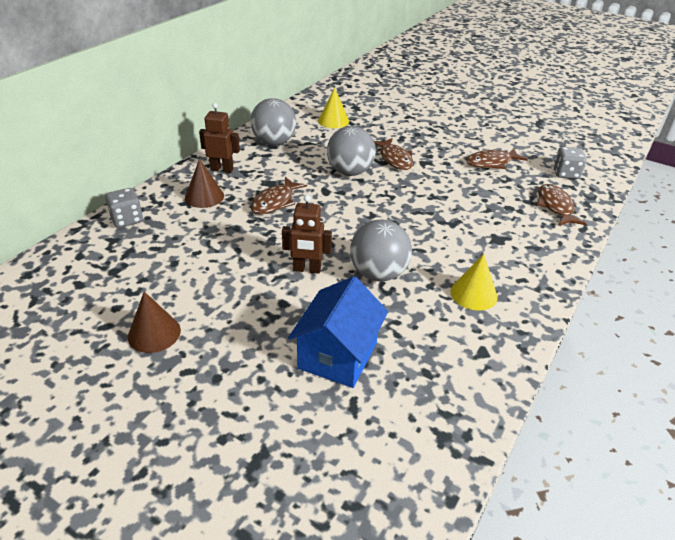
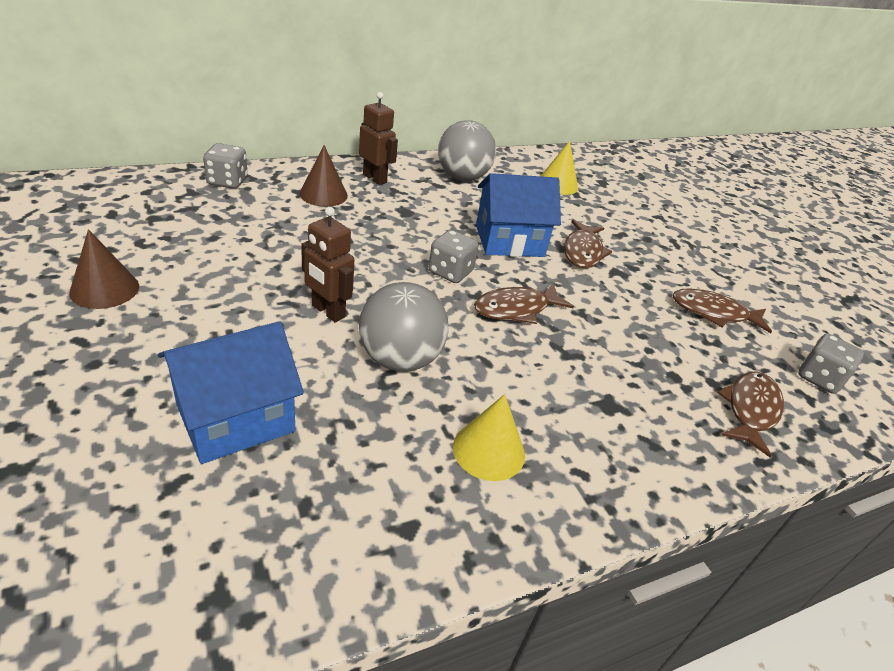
camera: 30 degrees right, 0 degrees up
(275, 202) = (386, 231): brown fish -> brown fish (516, 309)
(342, 208) = (450, 272): none -> grey dice
(350, 172) = (509, 240): grey ball -> blue house

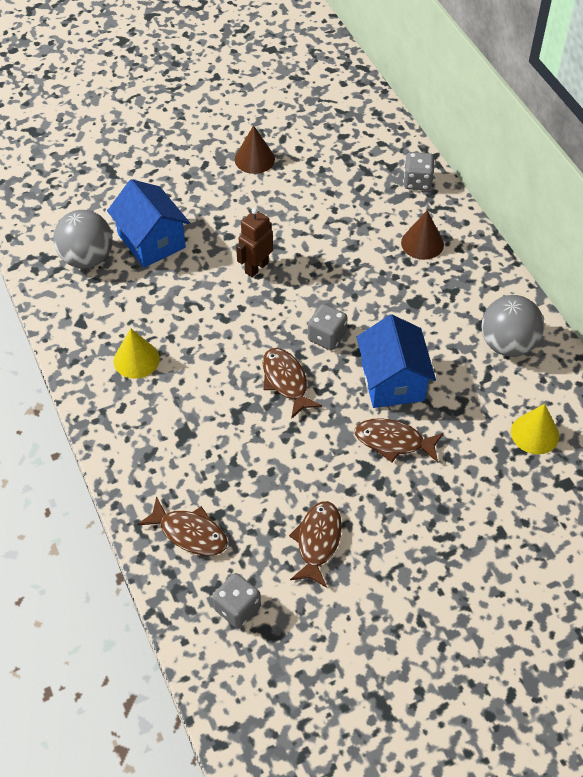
camera: 95 degrees right, 15 degrees up
(375, 178) = (470, 275): brown robot -> none
(400, 359) = (213, 311): grey ball -> grey ball (87, 258)

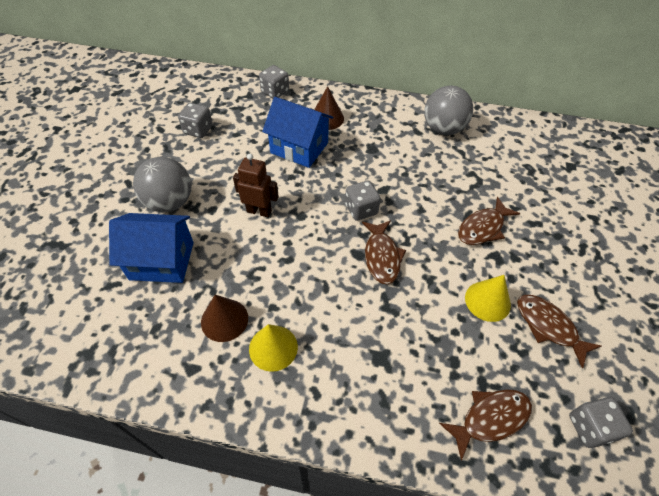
camera: 55 degrees left, 0 degrees up
(87, 258) = (127, 319): grey ball -> grey ball (170, 202)
(254, 159) = (159, 153): brown cone -> brown cone (224, 320)
(256, 267) = (259, 211): brown robot -> brown robot turned 120 degrees clockwise
(286, 381) = (382, 257): brown fish -> brown fish turned 105 degrees counterclockwise
(307, 164) = (198, 130): none -> grey dice
(392, 381) = (429, 198): blue house -> blue house (299, 148)
(535, 433) = (522, 157): yellow cone -> yellow cone (487, 301)

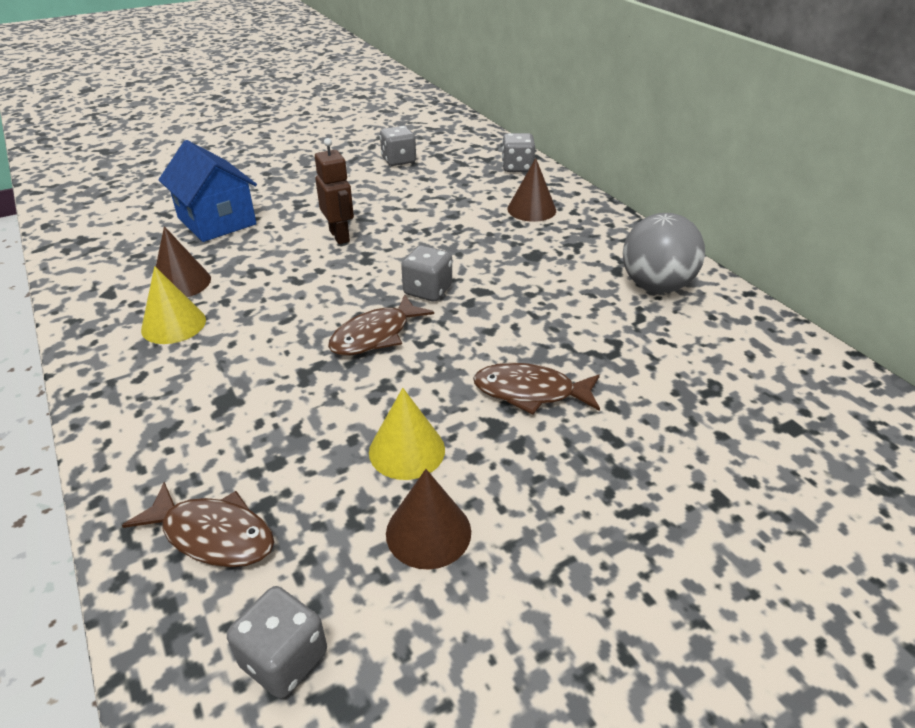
camera: 50 degrees right, 15 degrees down
(170, 202) = (290, 192): grey ball -> none
(299, 148) = (460, 215): blue house -> none
(548, 326) = (428, 532): brown fish -> brown cone

